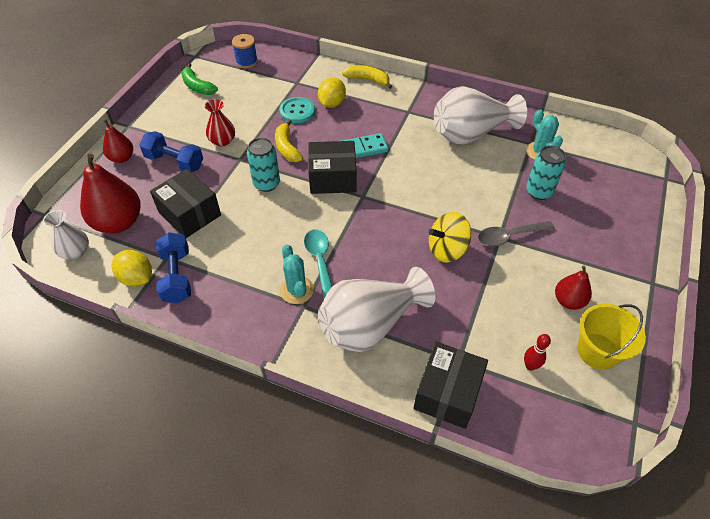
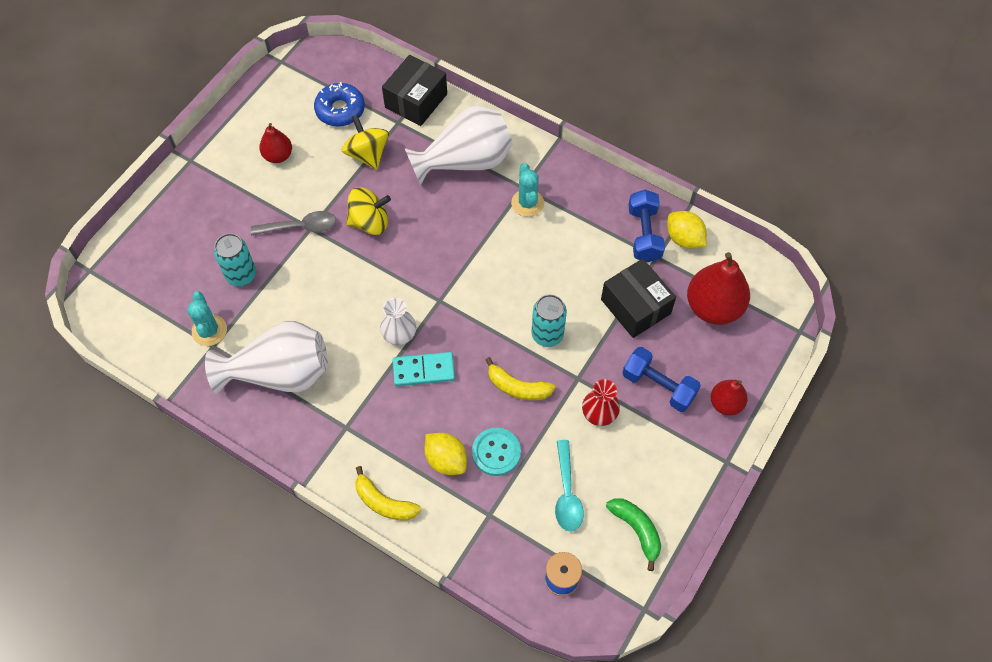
camera: 170 degrees left, 10 degrees up
(75, 251) = (753, 278): white vase -> white vase (399, 334)
(287, 148) = (517, 387): yellow banana -> yellow banana turned 120 degrees clockwise
(320, 260) = (500, 230): turquoise spoon -> turquoise spoon (567, 493)
(332, 103) = (446, 460): yellow lemon -> yellow lemon turned 75 degrees counterclockwise
(332, 178) = (469, 331): black box -> none
(477, 317) = (367, 154): none -> yellow spinning top
(530, 366) = (340, 110): red bowling pin -> blue donut
(597, 351) = (278, 112): yellow bucket -> none

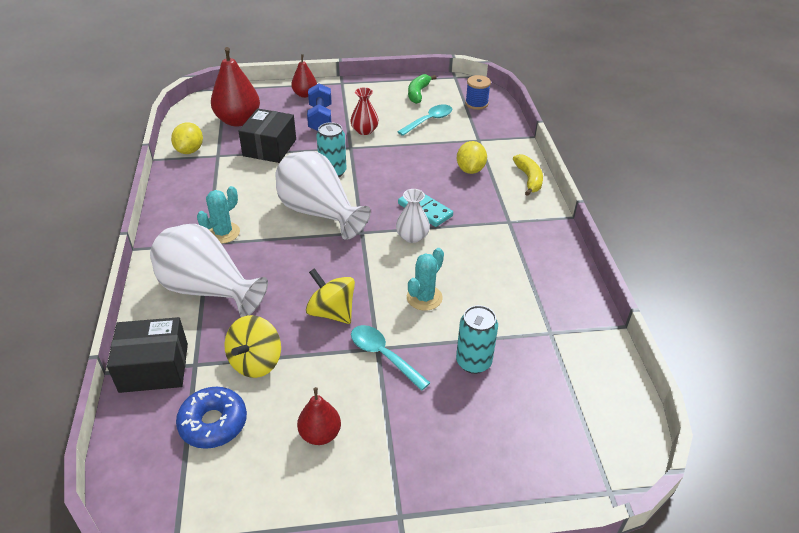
camera: 130 degrees left, 20 degrees down
(209, 330) = (542, 345): turquoise cactus -> turquoise cactus (424, 298)
(280, 373) = (519, 278): white vase -> white vase (319, 213)
(301, 227) = (383, 355): grey spoon -> turquoise spoon
(496, 452) = (439, 154): turquoise button -> none
(517, 387) = (386, 166): yellow banana -> none
(644, 234) = (202, 167): blue dumbbell -> none

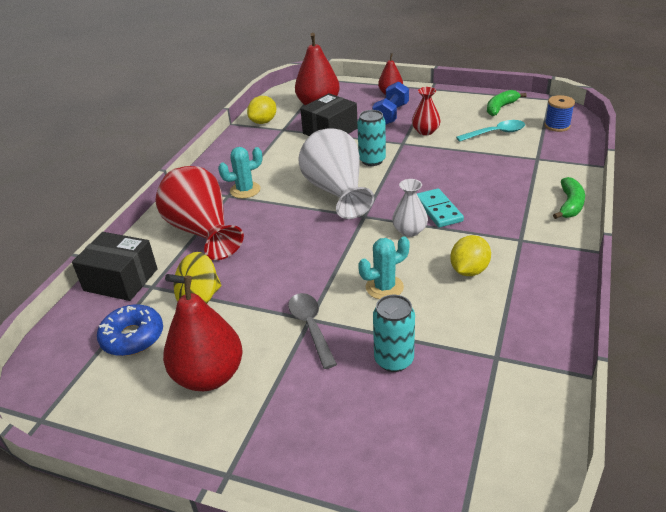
camera: 30 degrees right, 5 degrees down
(208, 290) = (202, 231): white vase -> red vase
(320, 434) = (209, 376): red pear -> red pear, size x1.77
(331, 312) = (290, 276): yellow spinning top -> none
(383, 355) = (311, 327): turquoise spoon -> grey spoon
(470, 170) = (510, 184): yellow lemon -> yellow lemon (469, 270)
(529, 179) = (570, 205): yellow banana -> green banana

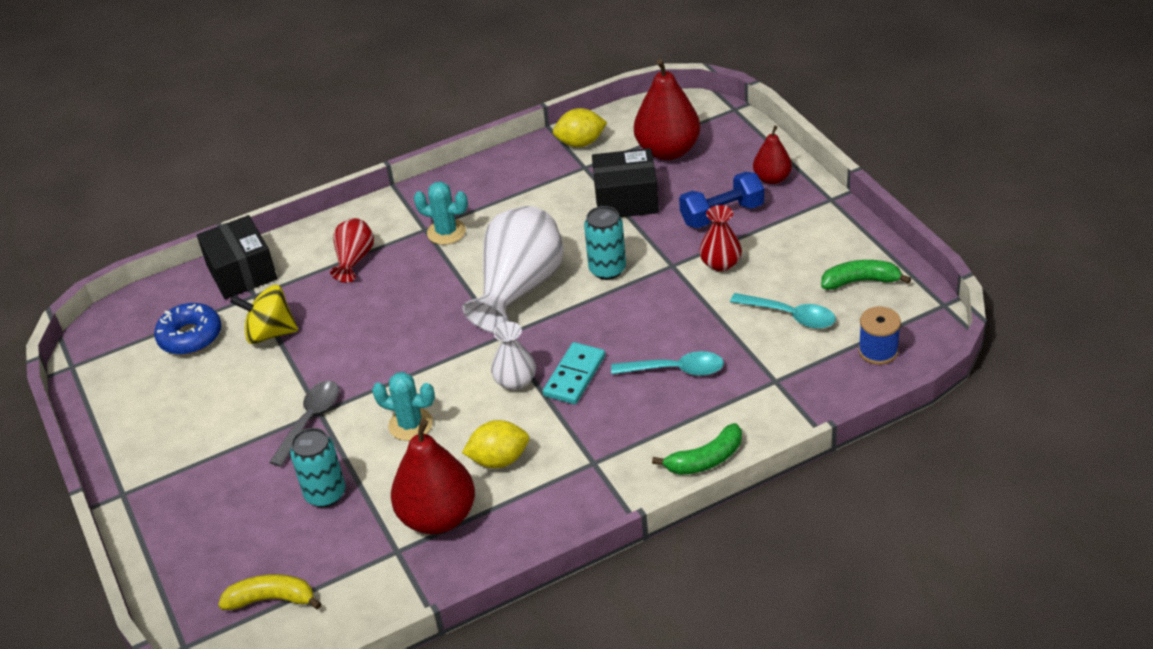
camera: 45 degrees right, 5 degrees up
(202, 231) = (354, 260): red vase -> red vase, size x0.52
(209, 376) = (197, 410): red pear -> red pear (438, 517)
(467, 451) = (271, 599): none -> yellow banana
(484, 179) = (676, 370): none -> turquoise spoon

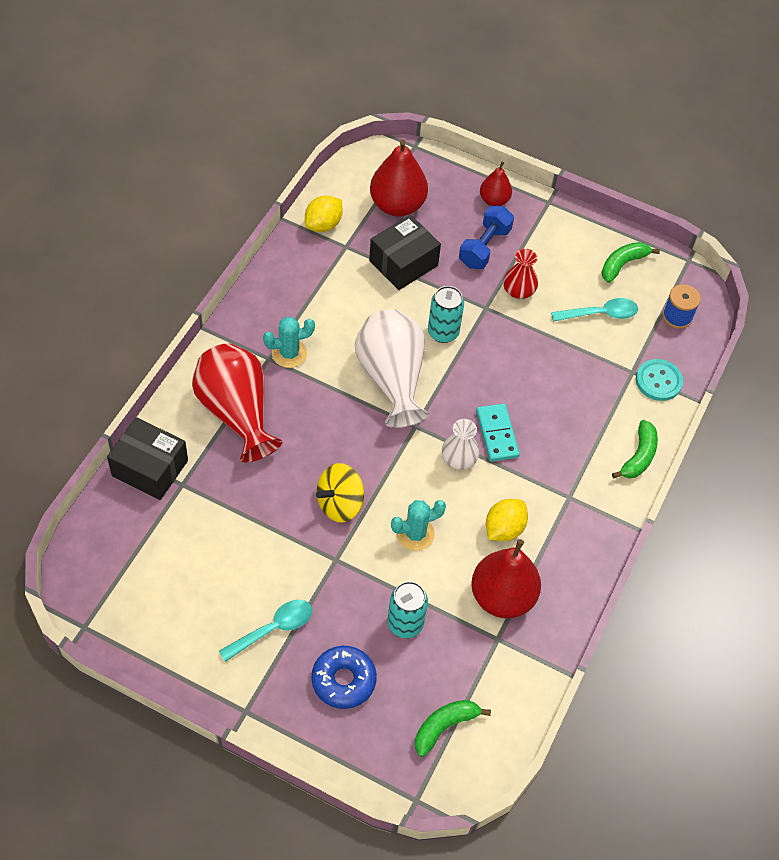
camera: 45 degrees left, 15 degrees up
(190, 336) = (164, 548): blue donut -> blue donut (343, 680)
(270, 333) = (230, 511): yellow spinning top -> yellow spinning top (340, 504)
(271, 599) = (444, 726): yellow banana -> green banana
(310, 420) = (335, 570): grey spoon -> none
(354, 260) = (237, 413): red vase -> red vase, size x1.92
(676, 370) = (561, 395): turquoise spoon -> turquoise spoon (273, 629)
(797, 401) = (658, 381): none -> turquoise button

